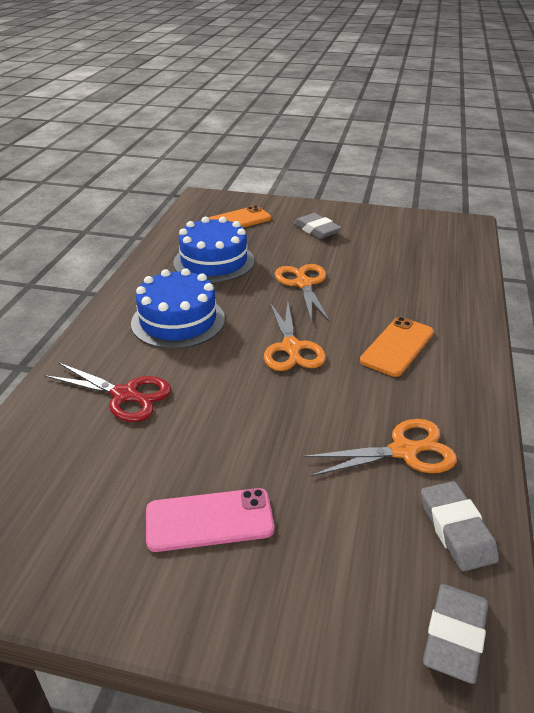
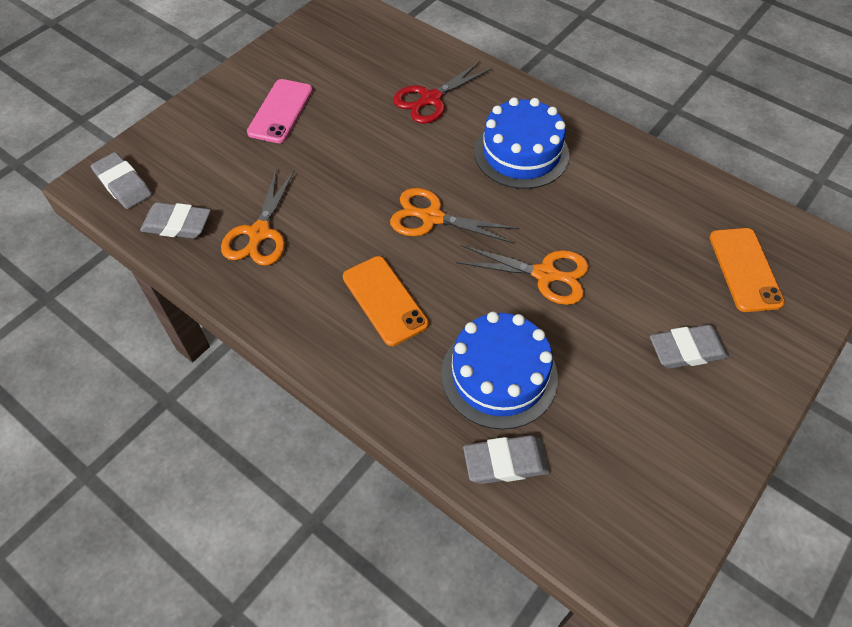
camera: 115 degrees right, 20 degrees up
(214, 261) = (633, 213): blue cake -> blue cake (499, 375)
(457, 269) = (506, 462): none -> grey eraser

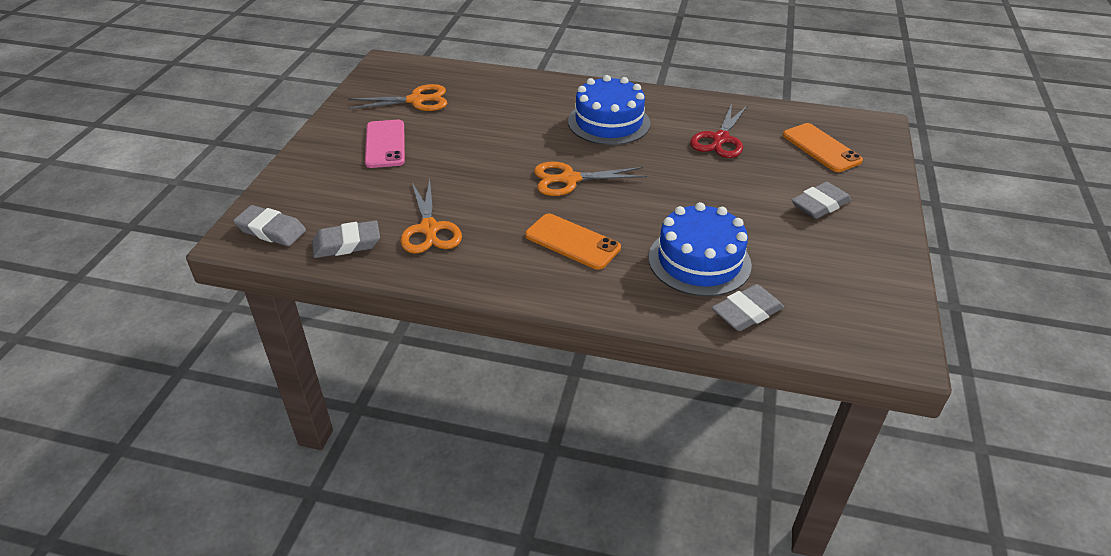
camera: 25 degrees left, 15 degrees down
(430, 99) = (510, 106): red scissors -> red scissors (720, 139)
(545, 274) = (685, 190): orange scissors -> orange scissors (416, 100)

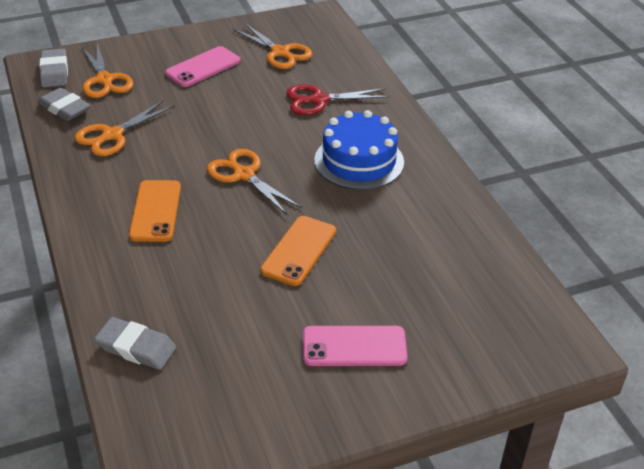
camera: 55 degrees right, 0 degrees up
(330, 204) = (105, 80): none -> orange scissors
(699, 261) = (188, 293): blue cake -> none
(720, 139) = (405, 239): red scissors -> red scissors (319, 100)
(820, 205) = (354, 346): grey eraser -> pink phone
(821, 148) = (467, 316): orange phone -> orange phone (299, 251)

